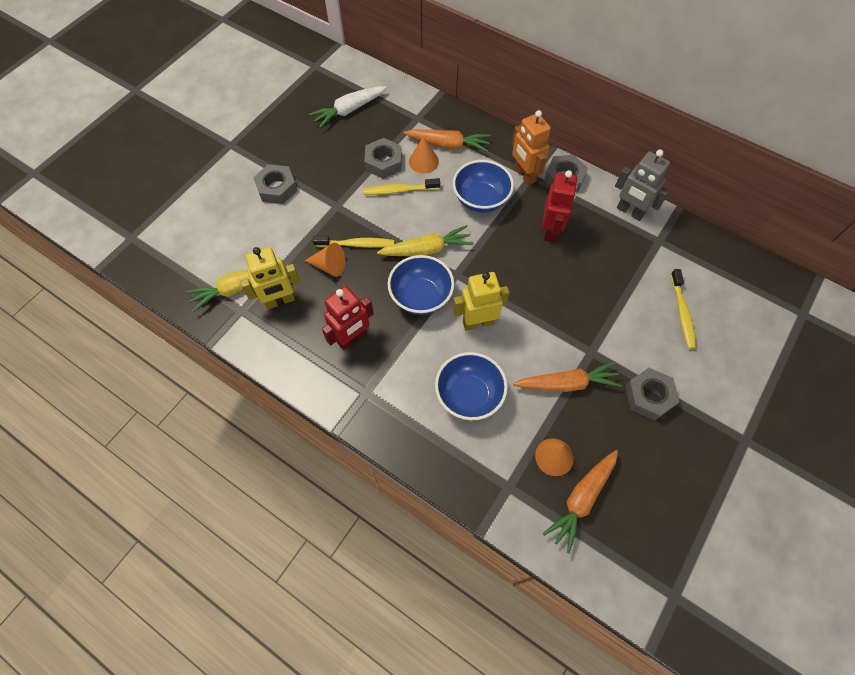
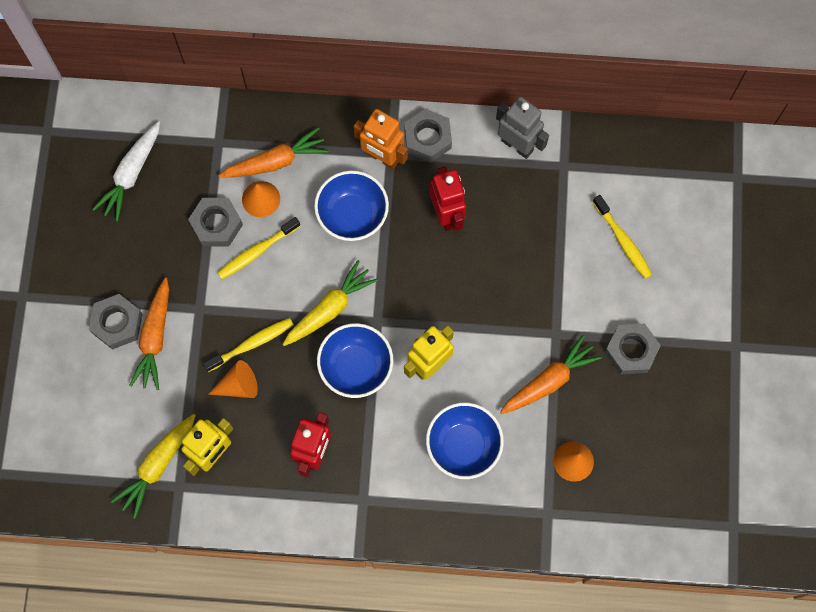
camera: 30 degrees left, 10 degrees up
(581, 499) = (617, 487): orange carrot -> orange carrot (155, 338)
(630, 211) = (517, 145): grey robot -> grey robot turned 150 degrees counterclockwise

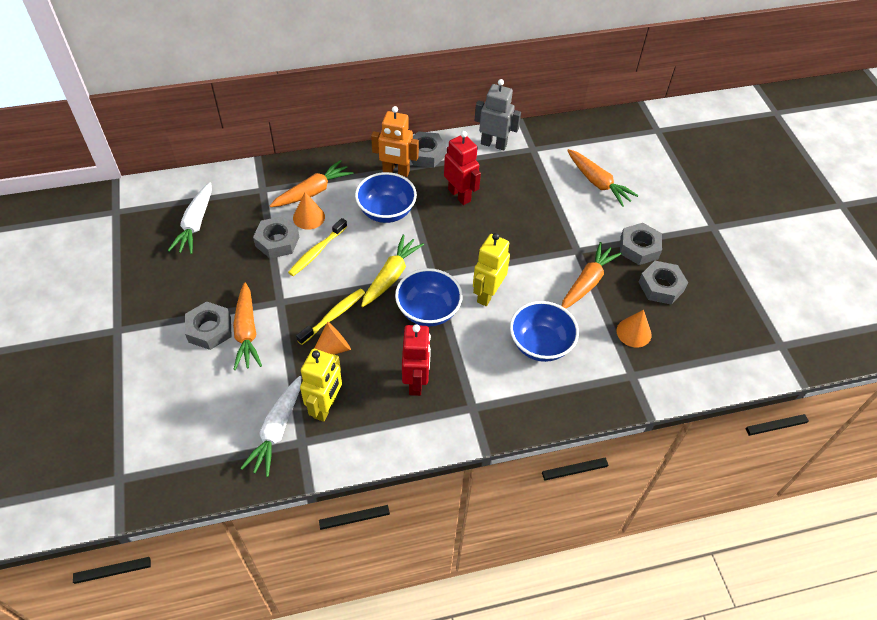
camera: 20 degrees left, 20 degrees down
(158, 465) = (277, 430): yellow carrot -> white carrot
(623, 241) = (597, 183): yellow toothbrush -> orange carrot
(632, 411) = (661, 286): none -> grey nut

